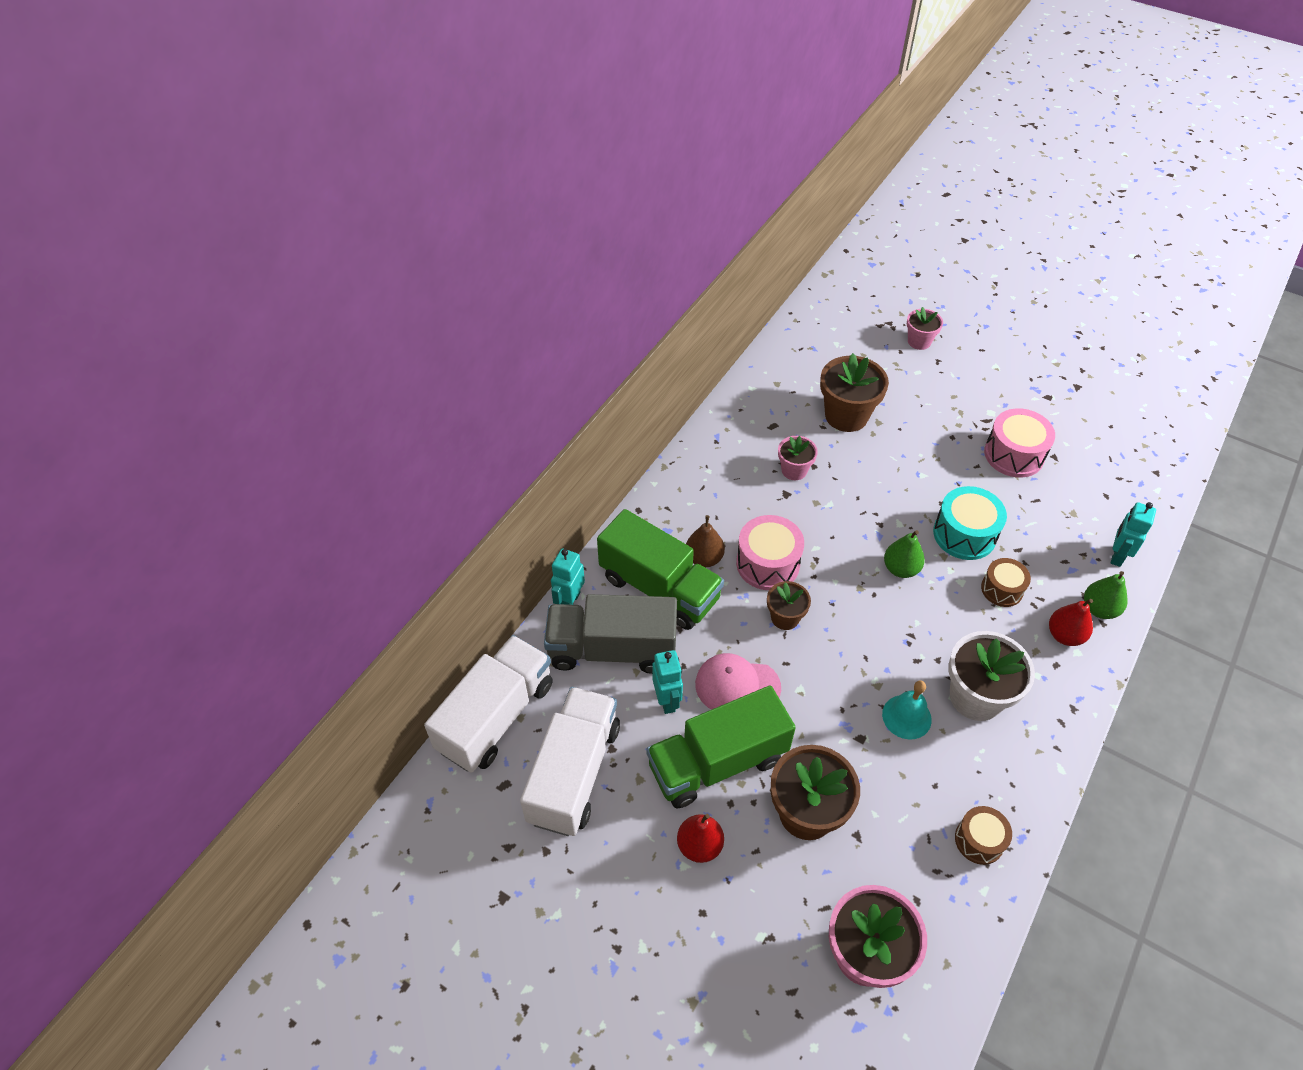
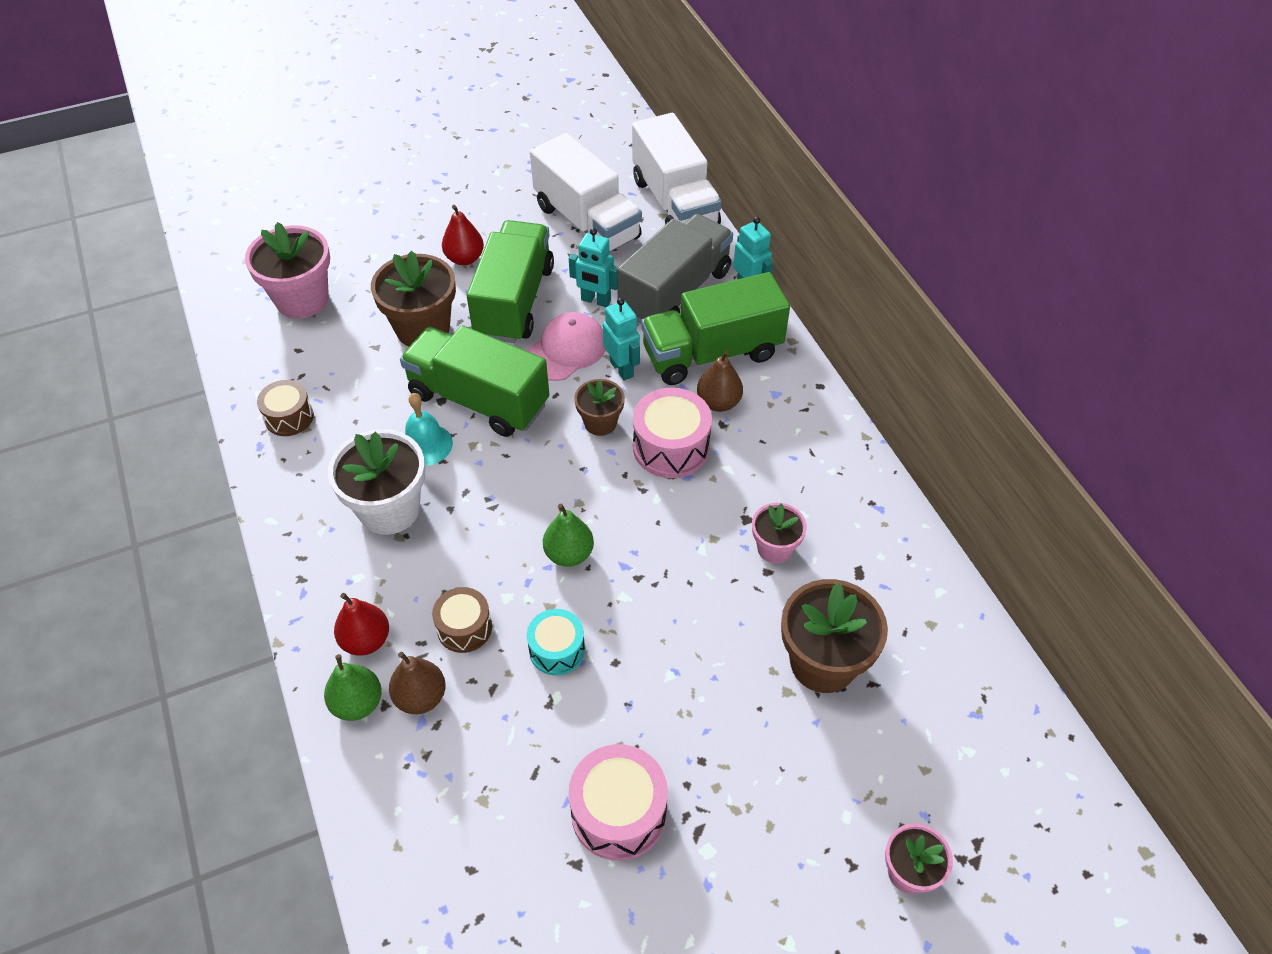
camera: 125 degrees right, 0 degrees up
(836, 712) = (479, 399): none -> green truck
(964, 534) = (557, 650): turquoise drum -> turquoise drum, size x0.64
(1061, 580) = (421, 697): none -> brown pear
(1117, 555) = (391, 792): turquoise robot -> turquoise robot (622, 369)

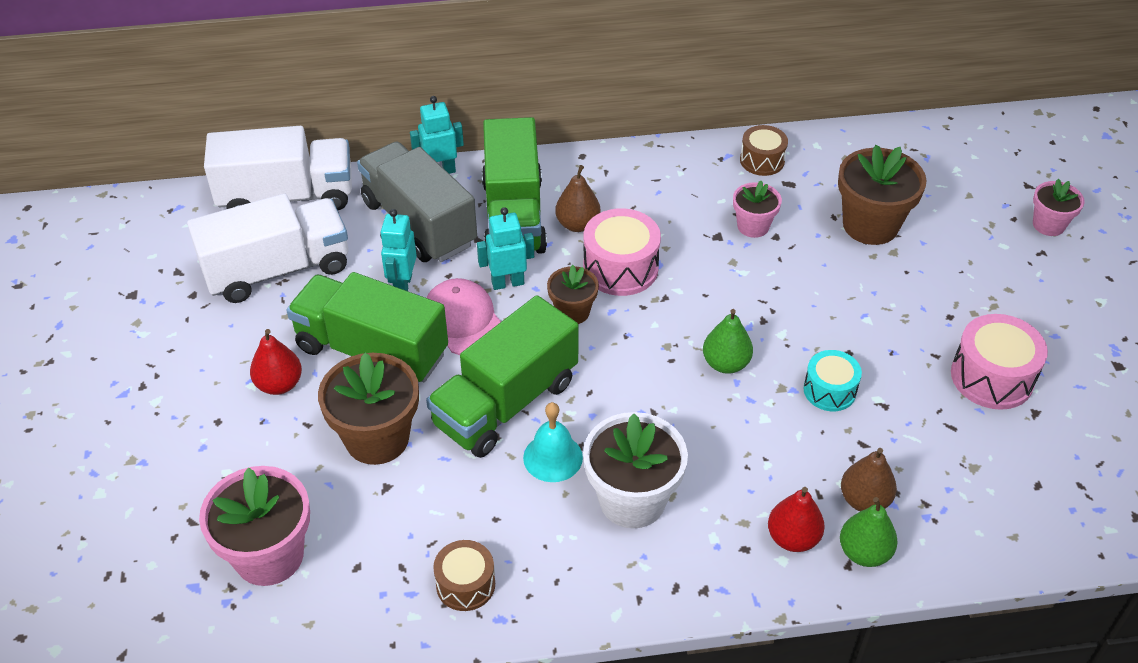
camera: 75 degrees left, 5 degrees down
(464, 628) = (793, 455): brown drum -> brown drum (762, 160)
(595, 301) = (402, 285): turquoise robot -> turquoise robot turned 150 degrees clockwise

